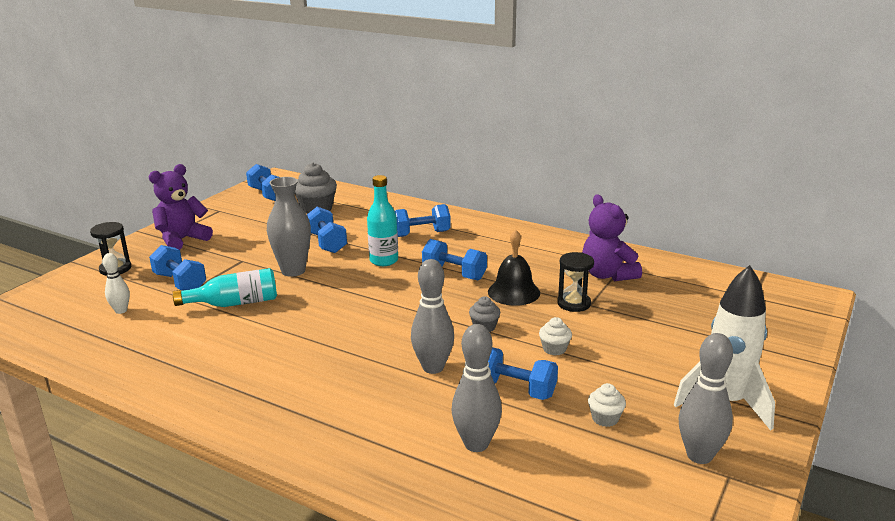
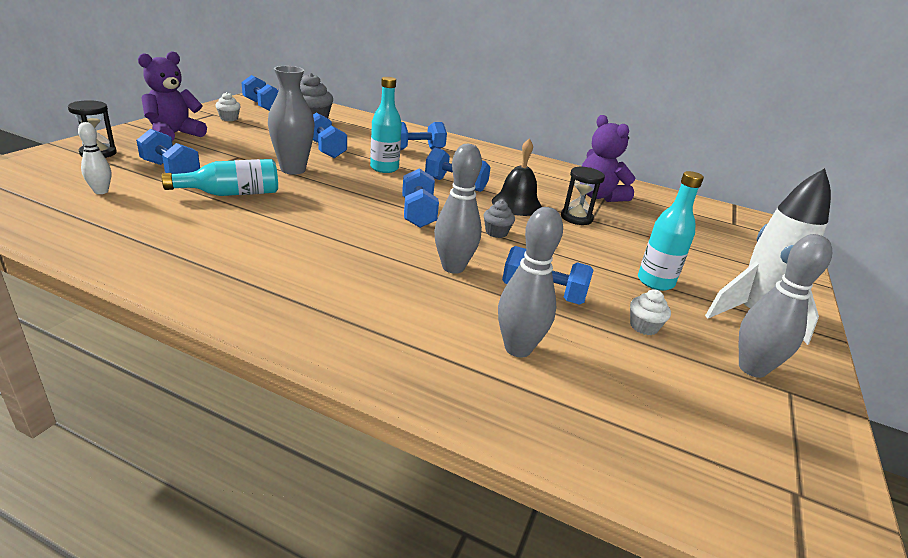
camera: 10 degrees left, 5 degrees up
(409, 311) = (418, 213): none -> blue dumbbell
(554, 349) = (571, 257): white cupcake -> white cupcake (229, 118)
(634, 371) = (655, 282): none -> turquoise bottle

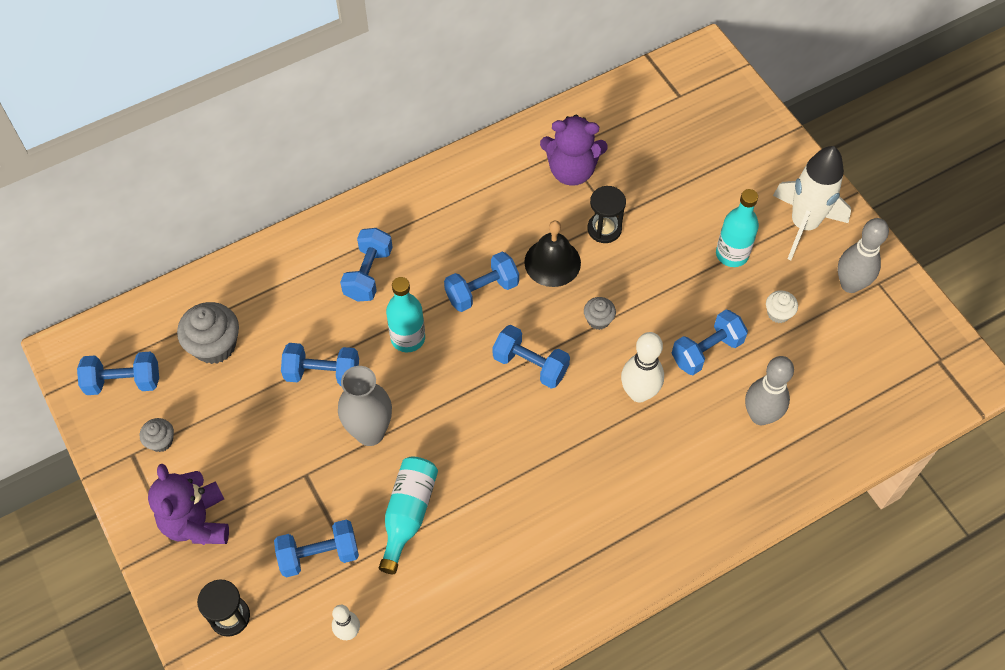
camera: 50 degrees left, 30 degrees up
(229, 118) = (161, 441): white cupcake -> grey cupcake
(453, 267) = (639, 393): grey bowling pin -> white bowling pin

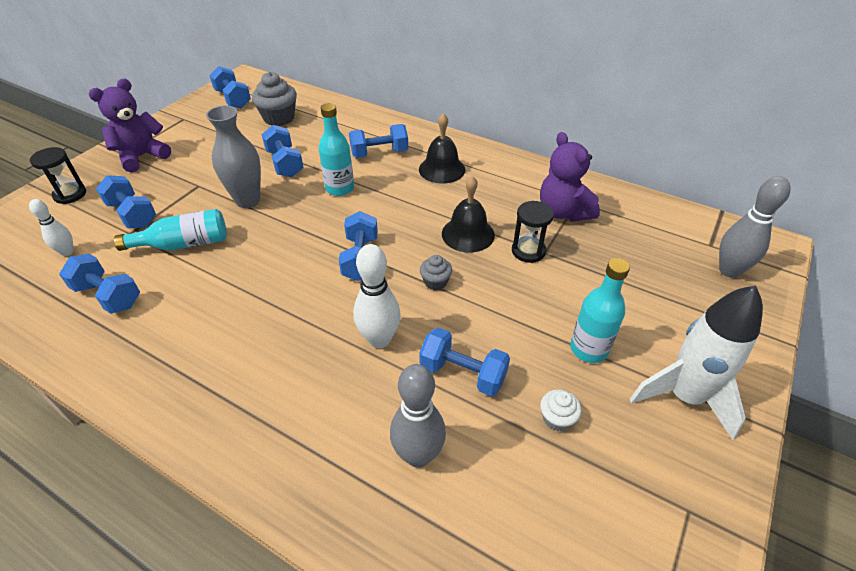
camera: 60 degrees right, 15 degrees down
(161, 441) = (197, 124): grey cupcake -> none
(438, 231) = (442, 169): none -> black bell
(482, 291) = (409, 207): blue dumbbell -> blue dumbbell (108, 296)
(850, 284) = (657, 478): grey bowling pin -> grey bowling pin (729, 270)

